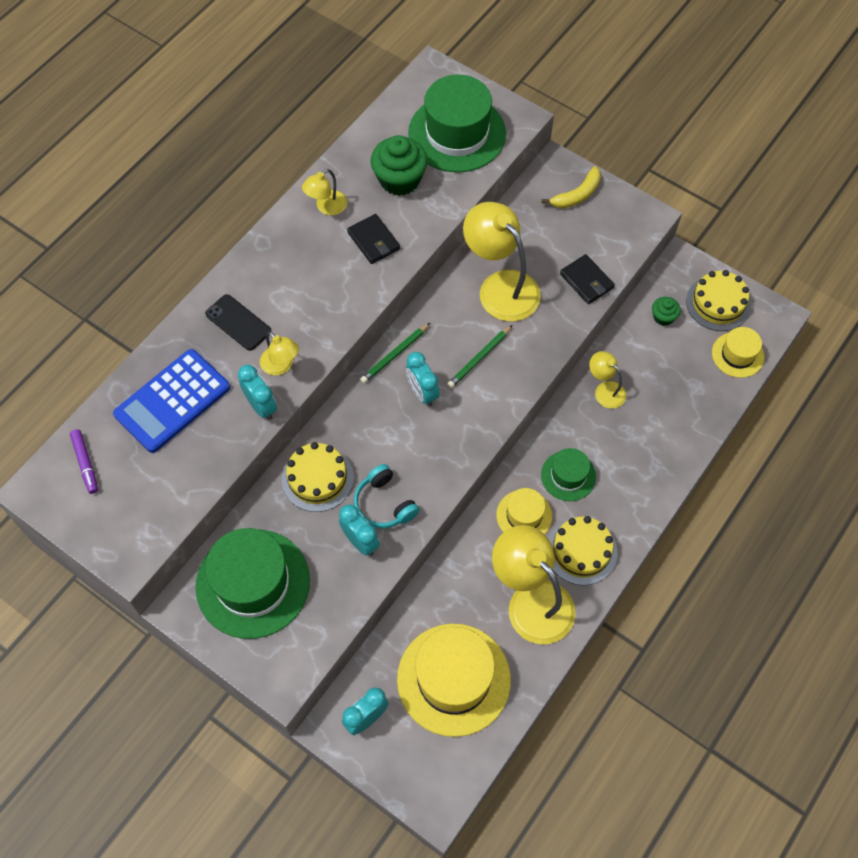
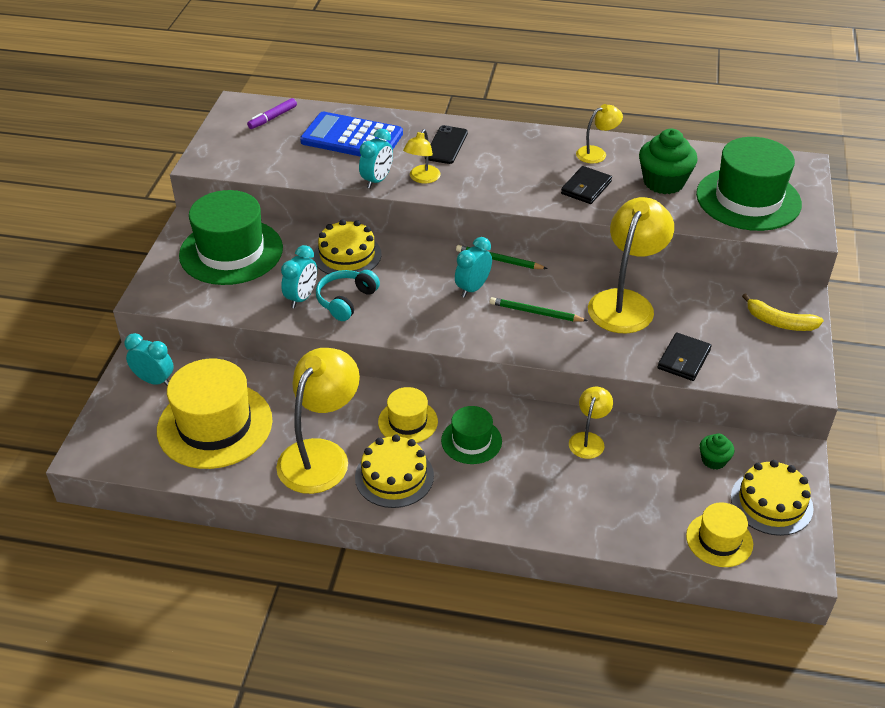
camera: 65 degrees right, 20 degrees down
(326, 207) = (596, 153): yellow lamp -> yellow lamp turned 135 degrees clockwise

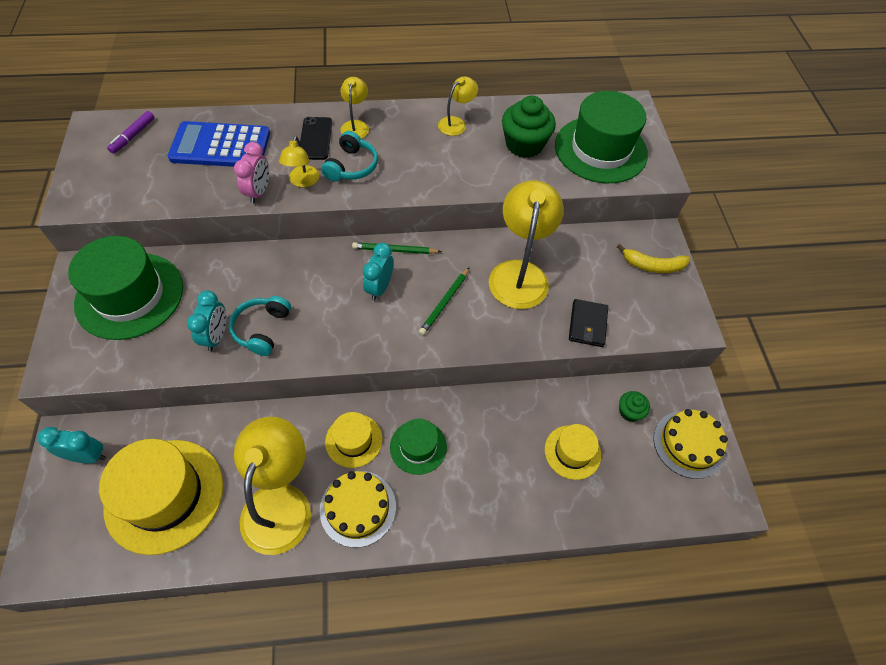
camera: 20 degrees left, 15 degrees up
(347, 255) = (249, 275): yellow cake -> none
(377, 180) = (259, 192): turquoise clock -> pink clock
(475, 173) = (351, 166): none -> turquoise headphones
(536, 312) = (444, 302): green pencil -> green pencil turned 60 degrees counterclockwise
(586, 188) = (458, 164): black wallet -> none
(588, 439) = (520, 417): yellow lamp -> yellow lamp (355, 126)
(719, 540) = (659, 497): yellow hat -> yellow hat (572, 452)

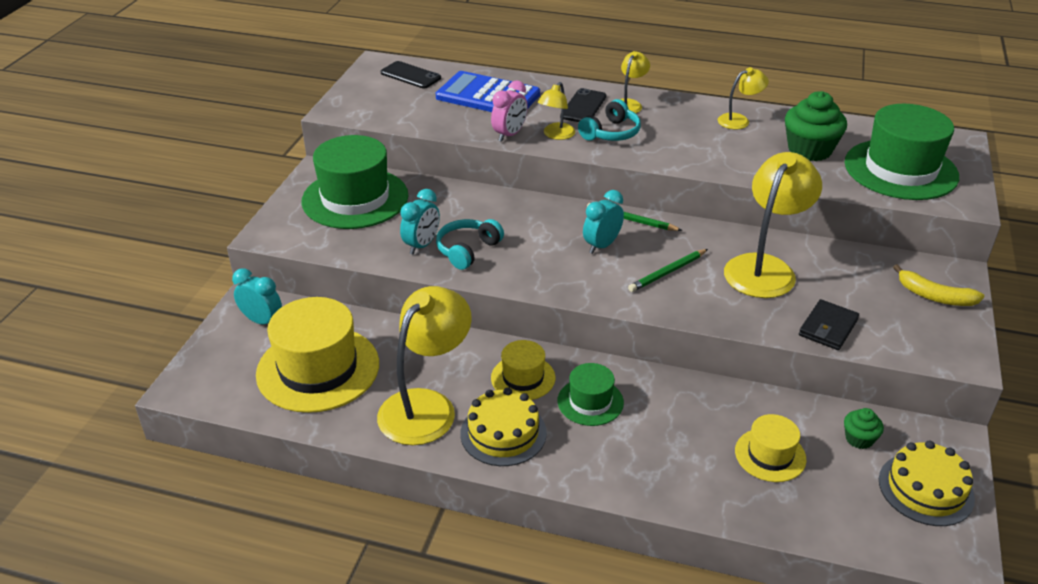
camera: 25 degrees right, 20 degrees down
(133, 136) = (410, 75): purple marker -> black phone

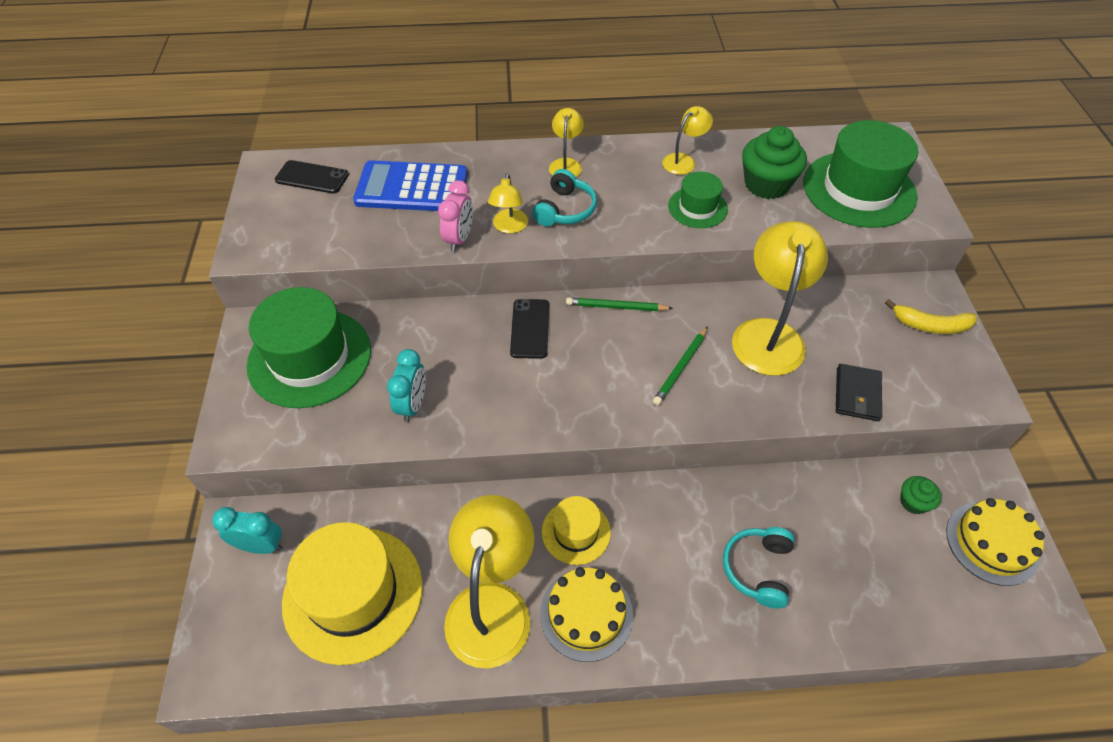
camera: 20 degrees left, 15 degrees up
(467, 250) = (465, 397): turquoise headphones -> turquoise headphones (758, 569)
(583, 106) = (520, 179): black phone -> black phone (530, 328)
(590, 402) = (654, 541): green hat -> green hat (697, 207)
(602, 245) = (601, 350): turquoise clock -> none
(770, 455) = (846, 550): yellow hat -> none

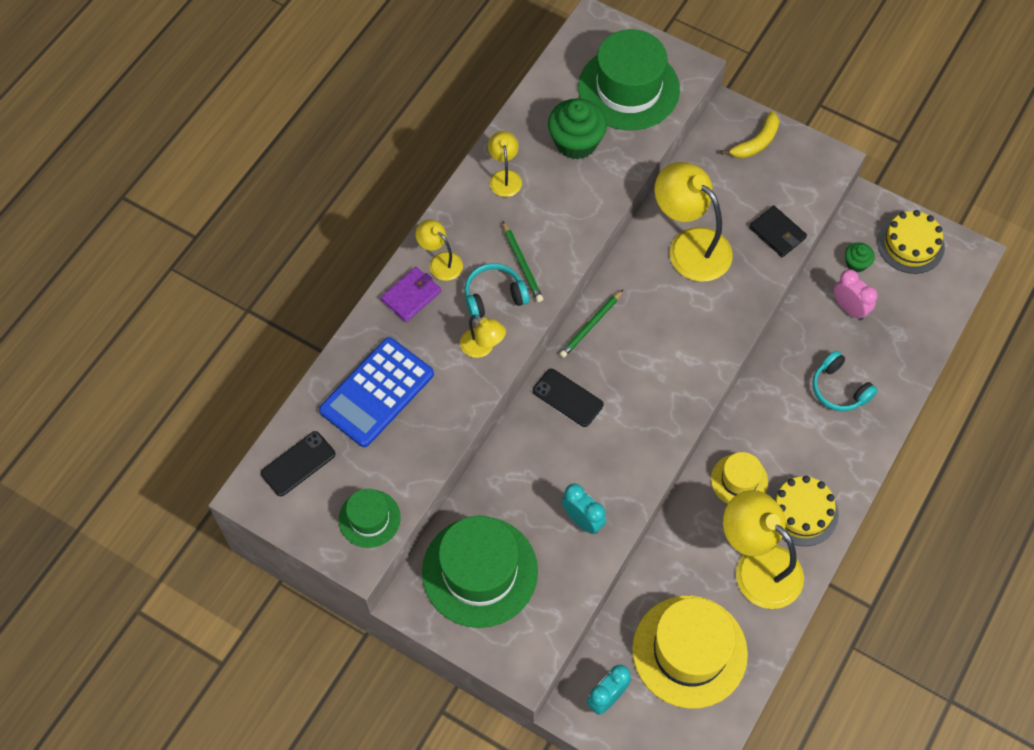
camera: 55 degrees left, 10 degrees up
(459, 239) = (468, 391): pink clock -> pink clock (849, 308)
(518, 164) = (411, 296): none -> purple wallet
(565, 209) = (494, 296): turquoise headphones -> turquoise headphones turned 75 degrees counterclockwise
(680, 367) = (678, 322): green pencil -> green pencil (522, 264)
(697, 207) = (564, 205): green hat -> green hat (369, 518)

